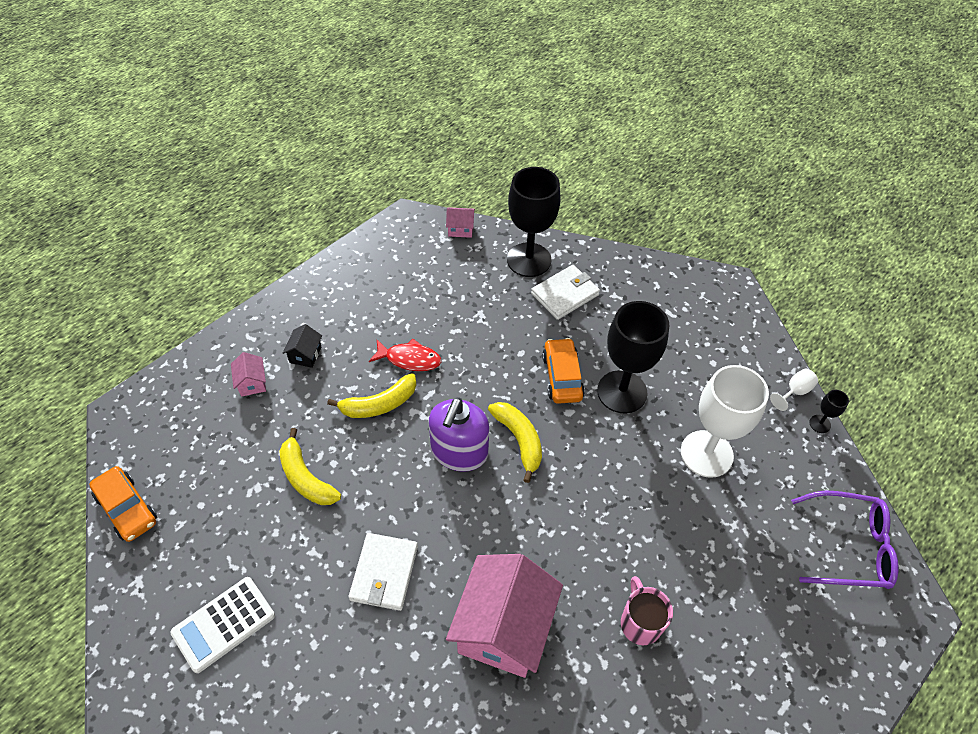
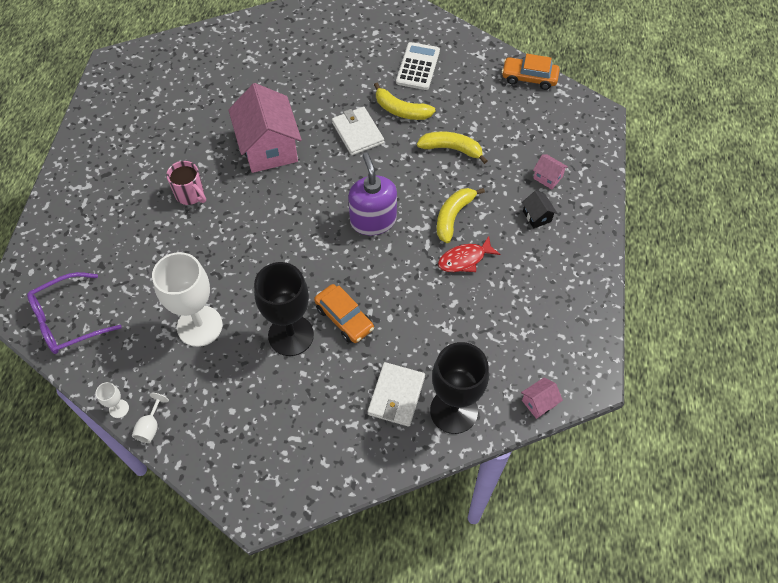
camera: 145 degrees right, 5 degrees up
(519, 440) = (339, 252): yellow banana -> yellow banana (401, 110)
(820, 424) = (119, 408): black goblet -> white goblet

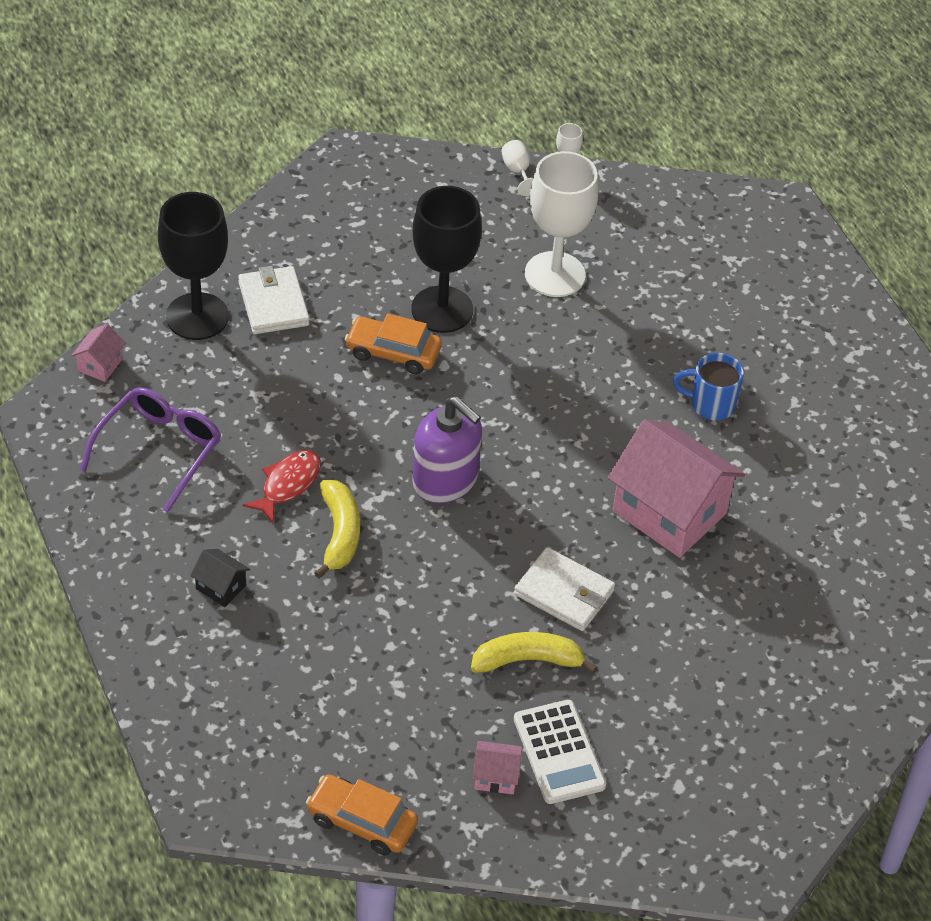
camera: 145 degrees right, 10 degrees down
(67, 320) = (705, 218): purple glasses -> purple glasses (159, 450)
(190, 195) = (710, 404): pink mug -> blue mug
(451, 149) = (407, 632): yellow banana -> none
(529, 78) = (361, 822): orange car -> orange car turned 135 degrees counterclockwise
(548, 177) = (235, 654): pink house -> pink house (496, 777)

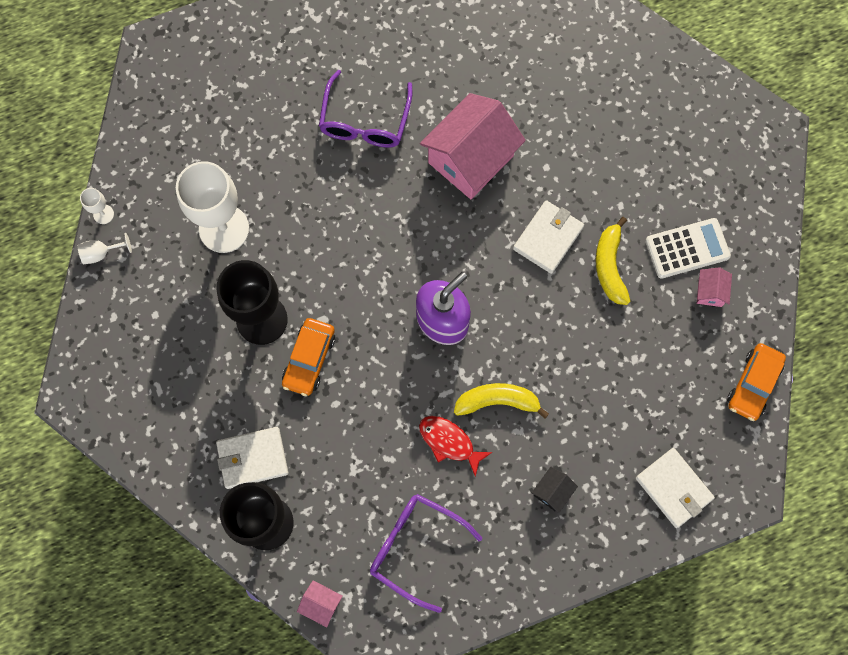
camera: 85 degrees left, 25 degrees up
(219, 719) = (673, 488): none -> white wallet
(710, 404) = (365, 121): blue mug -> purple glasses

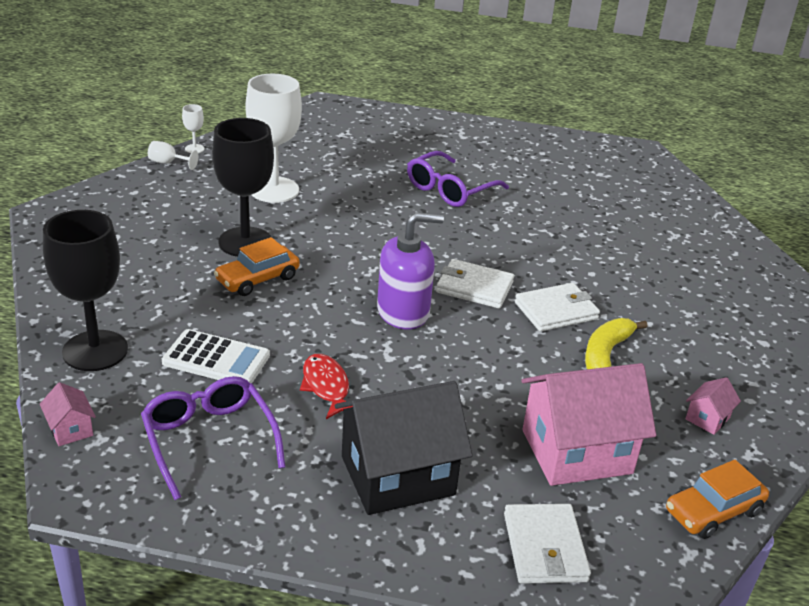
camera: 30 degrees right, 40 degrees down
(252, 458) = (136, 308): white wallet -> white wallet (474, 287)
(471, 159) = (523, 241): pink house -> pink house (577, 451)
(497, 401) = (404, 384): yellow banana -> none
(552, 491) = (398, 475): black house -> black house, size x2.38
(687, 248) = (702, 379): white calculator -> white calculator (216, 359)

